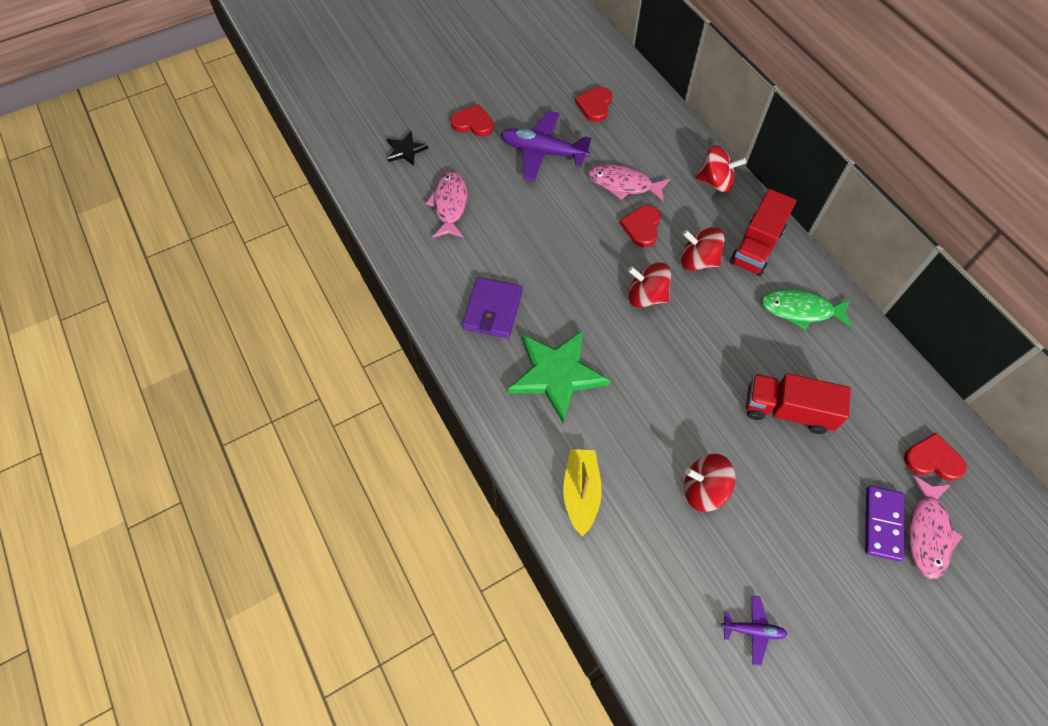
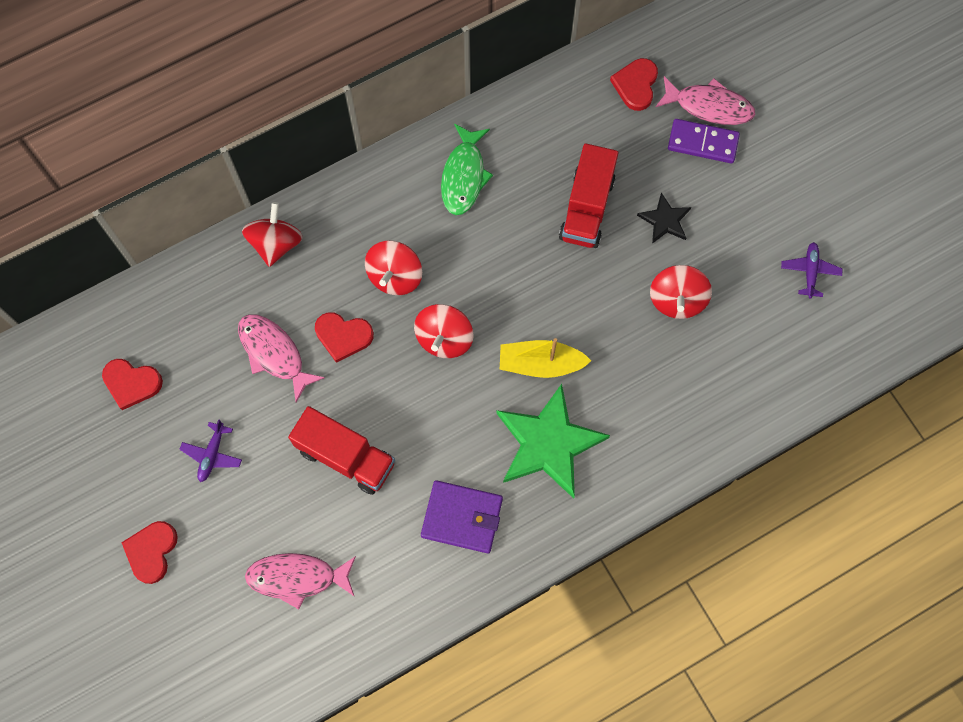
camera: 90 degrees left, 10 degrees up
(406, 150) = (196, 645): black star -> black star (665, 220)
(543, 152) = (212, 454): purple plane -> purple plane, size x0.51
(581, 493) = (686, 421): yellow boat -> yellow boat (540, 364)
(623, 184) = (274, 353): pink fish -> pink fish turned 120 degrees clockwise
(756, 246) = (376, 209): red truck -> red truck (346, 457)

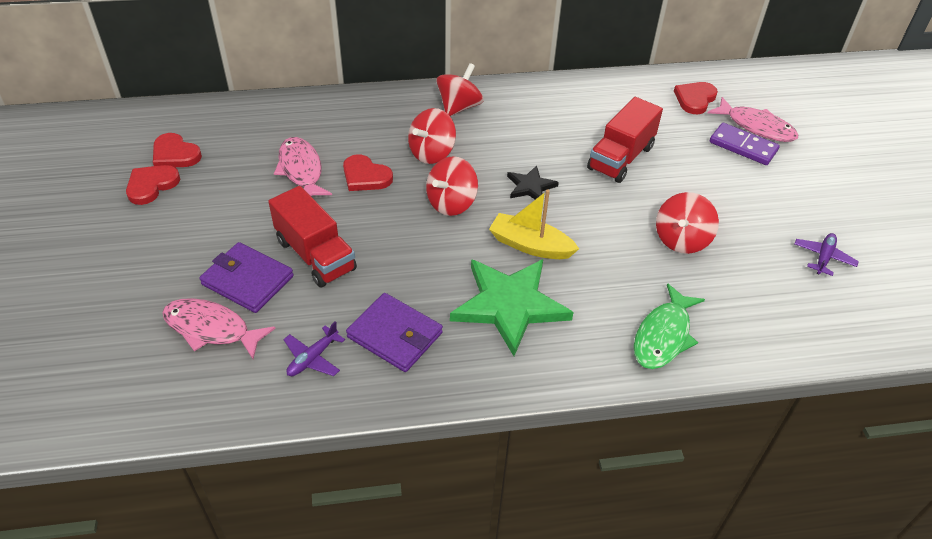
camera: 20 degrees right, 25 degrees down
(151, 551) = (101, 266): red heart -> red heart (151, 185)
(212, 454) = (203, 217): purple plane -> purple plane (313, 358)
(276, 244) = (348, 108): red spinning top -> red spinning top (459, 107)
(299, 512) = (247, 280): none -> purple wallet
(464, 176) = (523, 112): green fish -> green fish (663, 335)
(665, 220) = (689, 184): black star -> black star (530, 186)

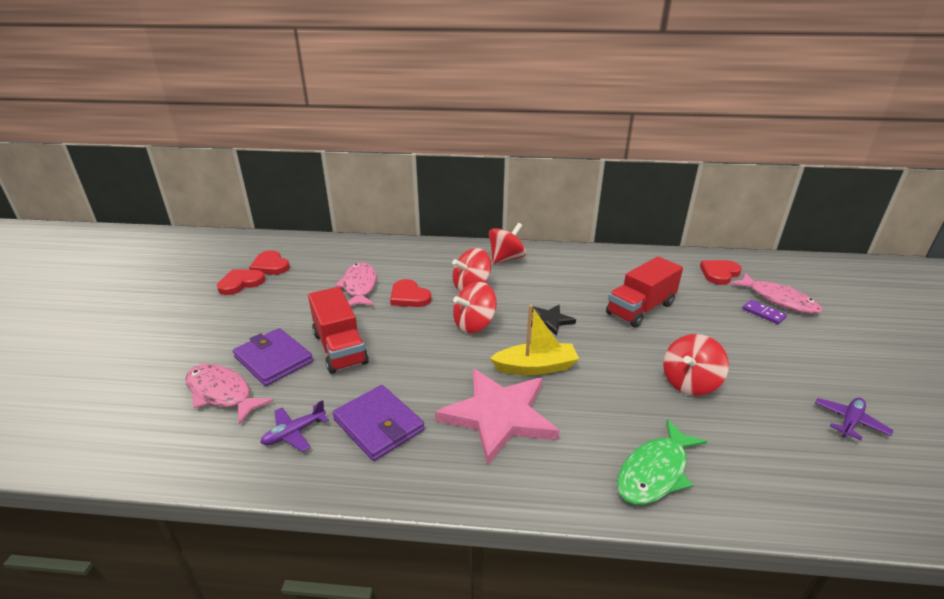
camera: 15 degrees right, 15 degrees down
(509, 305) = (499, 416): green star -> pink star
(530, 245) = (535, 367): yellow boat -> yellow boat turned 135 degrees clockwise
(743, 146) = (763, 313): purple domino -> purple domino, size x0.62

